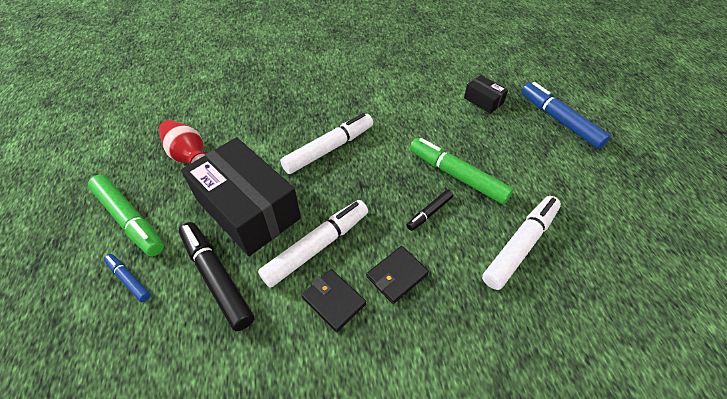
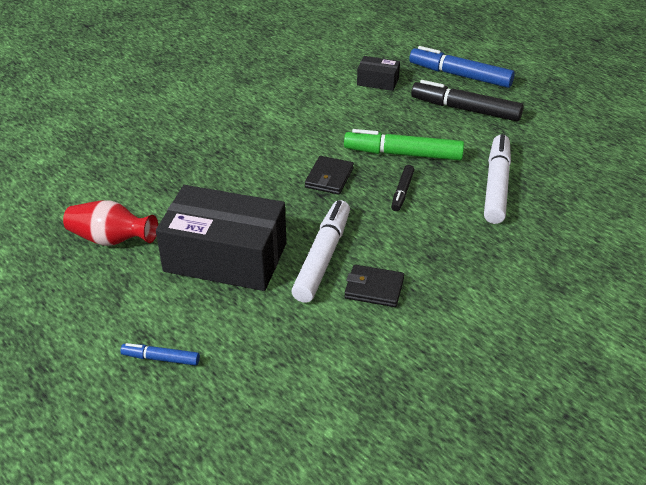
camera: 30 degrees left, 10 degrees down
(129, 219) = (105, 316): green marker -> none
(216, 278) = (249, 319): black marker -> black marker (465, 109)
(329, 148) = (260, 177): white marker -> none
(397, 275) = (412, 248): black wallet -> black wallet (329, 178)

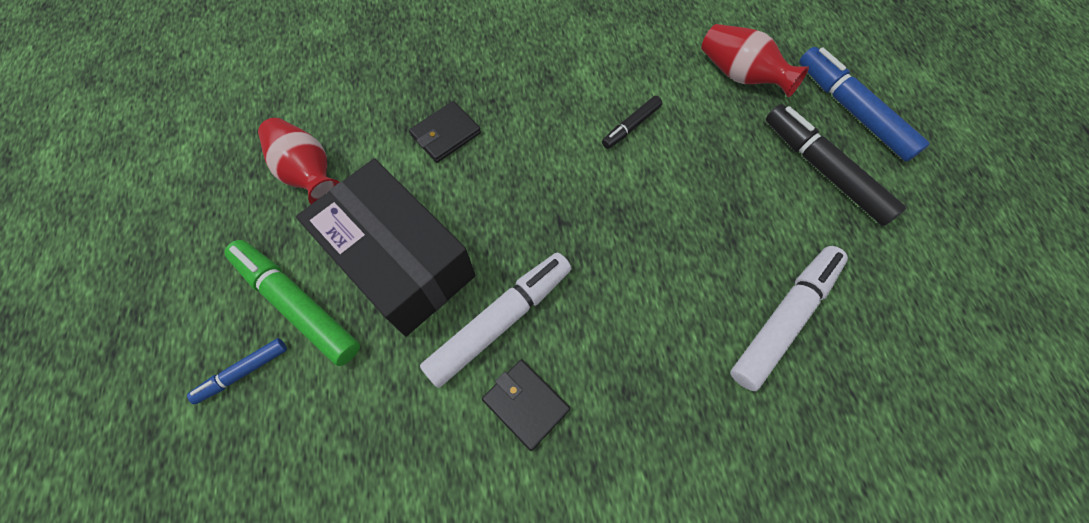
camera: 30 degrees right, 25 degrees up
(161, 359) = (243, 372): blue marker -> blue marker turned 75 degrees counterclockwise
(329, 178) = (587, 200): black wallet -> black wallet (445, 134)
(378, 81) = (740, 75): black box -> red vase
(402, 192) = (658, 267): black marker -> black marker (631, 126)
(403, 154) = (698, 206): green marker -> green marker (297, 305)

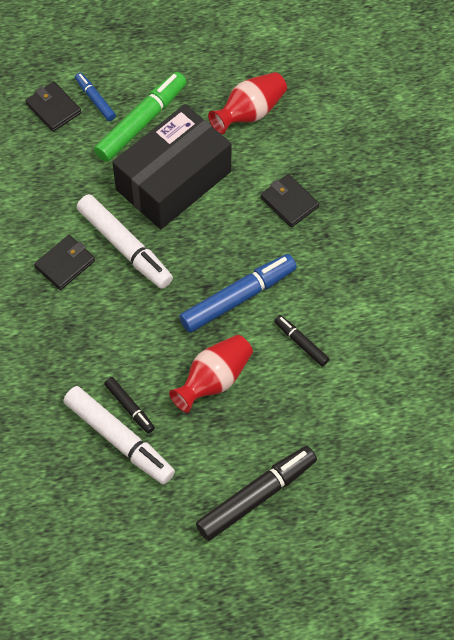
camera: 90 degrees right, 5 degrees down
(244, 437) = (53, 108): none -> black wallet
(737, 307) = (129, 407): none -> black marker
(740, 75) = (364, 442): red vase -> red vase (214, 380)
(852, 111) = (324, 536): blue marker -> blue marker (238, 298)

